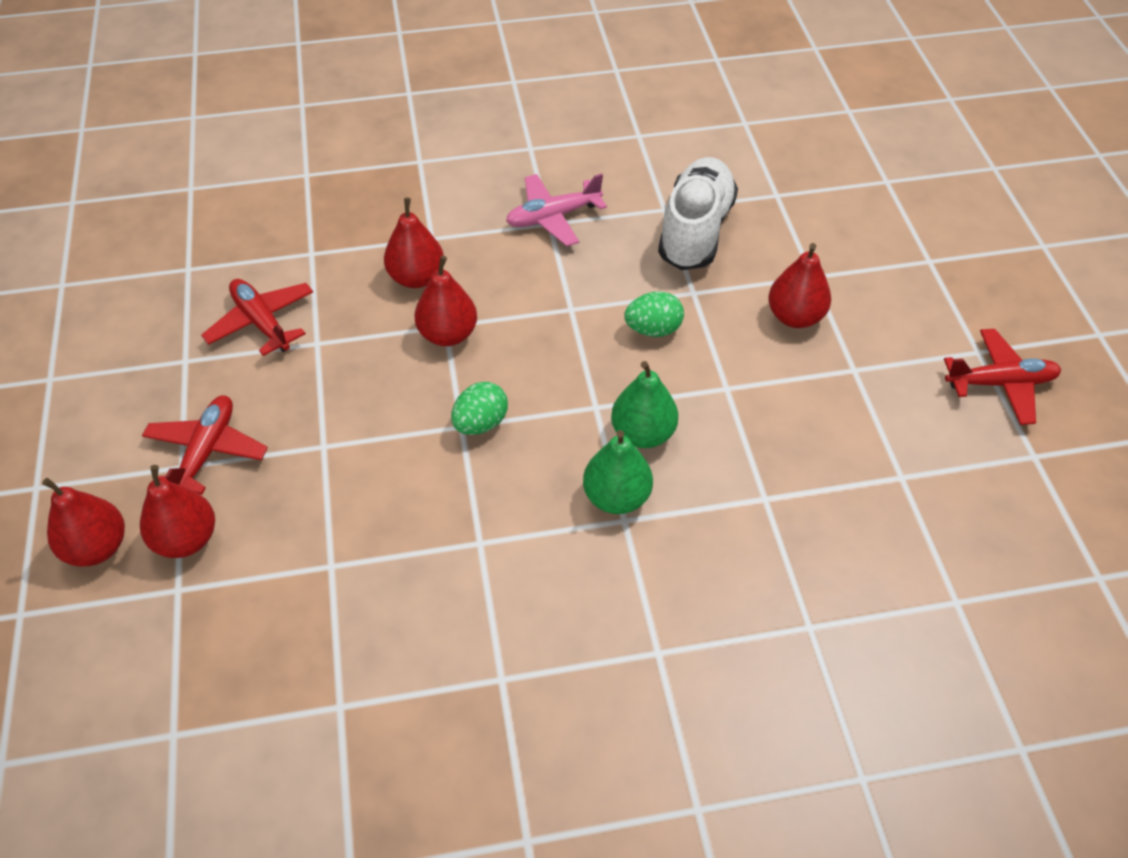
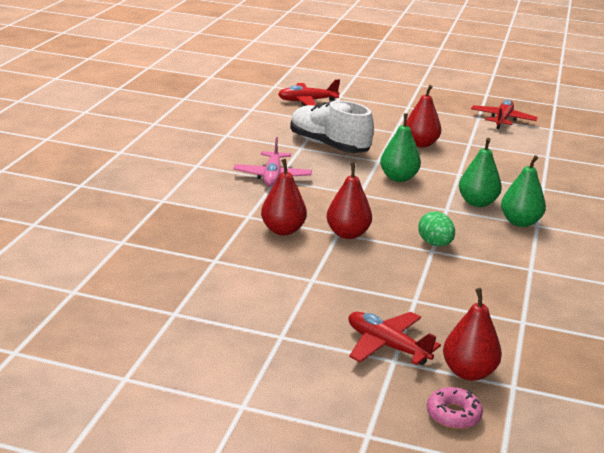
camera: 65 degrees left, 25 degrees down
(97, 547) = (453, 414): red pear -> pink donut
(261, 322) = (271, 295): red plane -> red plane (307, 101)
(653, 329) = (398, 178): green egg -> green pear

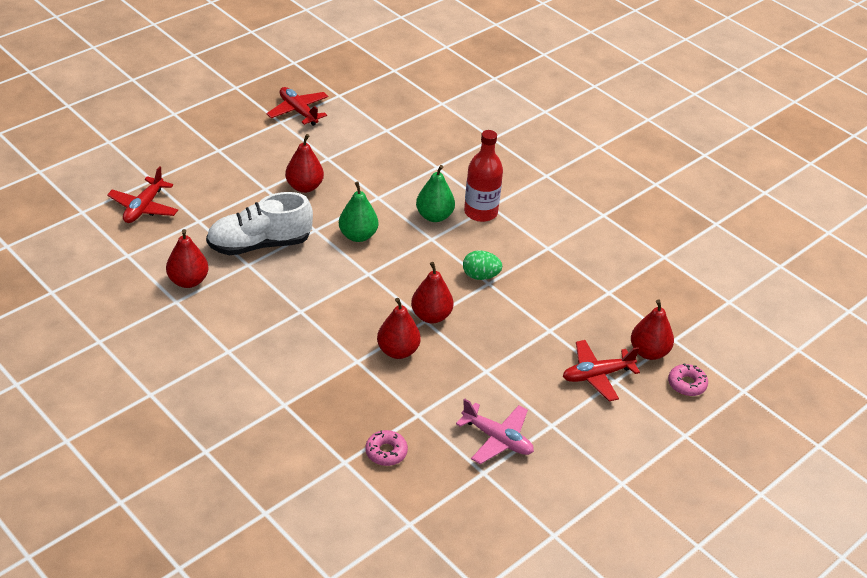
camera: 60 degrees left, 15 degrees up
(152, 257) = (386, 452): none -> pink donut
(252, 133) = (188, 281): none -> red pear
(272, 176) = (293, 311): pink plane -> pink plane (497, 439)
(520, 222) = (480, 212): green pear -> red bottle

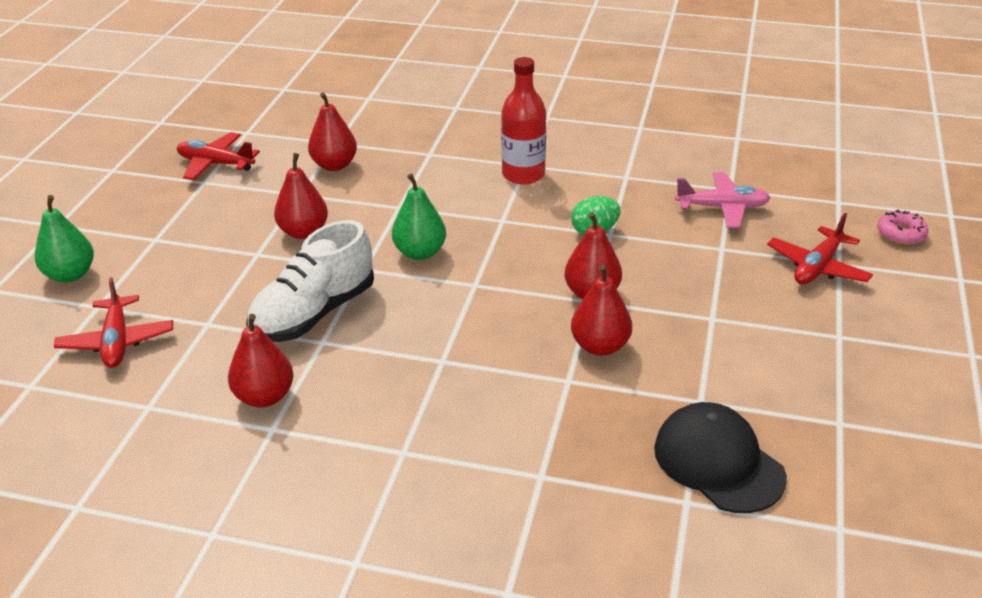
camera: 30 degrees left, 5 degrees down
(386, 452) = (718, 462): pink donut -> black cap
(434, 216) = (480, 198): green pear -> green pear (70, 275)
(497, 439) = (809, 380): pink plane -> pink plane (722, 208)
(649, 352) = (833, 223): red pear -> red pear (334, 165)

